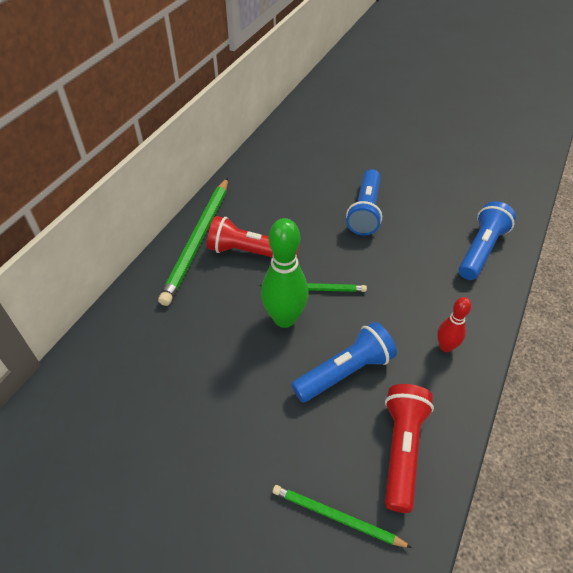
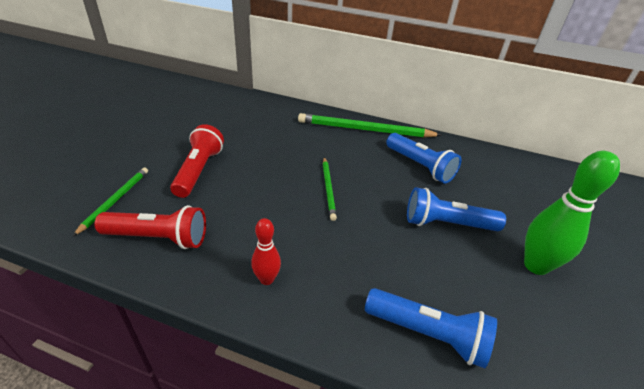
camera: 80 degrees right, 10 degrees down
(250, 252) = (361, 154): red flashlight -> red flashlight (199, 170)
(284, 318) = (293, 173): green bowling pin -> green bowling pin (535, 266)
(345, 372) = (239, 206): blue flashlight -> blue flashlight (419, 166)

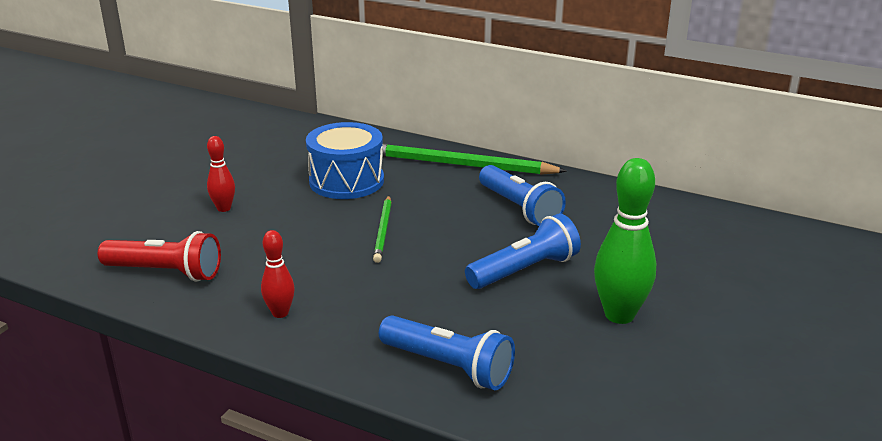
camera: 10 degrees right, 10 degrees down
(115, 200) = (121, 236): green pencil -> none
(199, 170) = (224, 208): red flashlight -> red bowling pin
(288, 144) = (346, 181): none -> blue drum
(447, 224) = (524, 270): blue flashlight -> blue flashlight turned 135 degrees clockwise

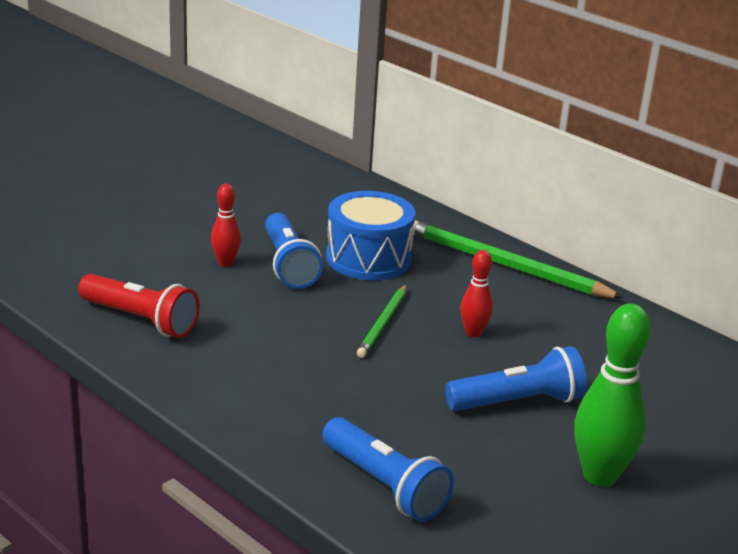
camera: 15 degrees right, 0 degrees up
(280, 313) = (237, 389): red bowling pin -> red bowling pin (473, 333)
(519, 208) = (547, 330): blue flashlight -> blue flashlight (288, 265)

